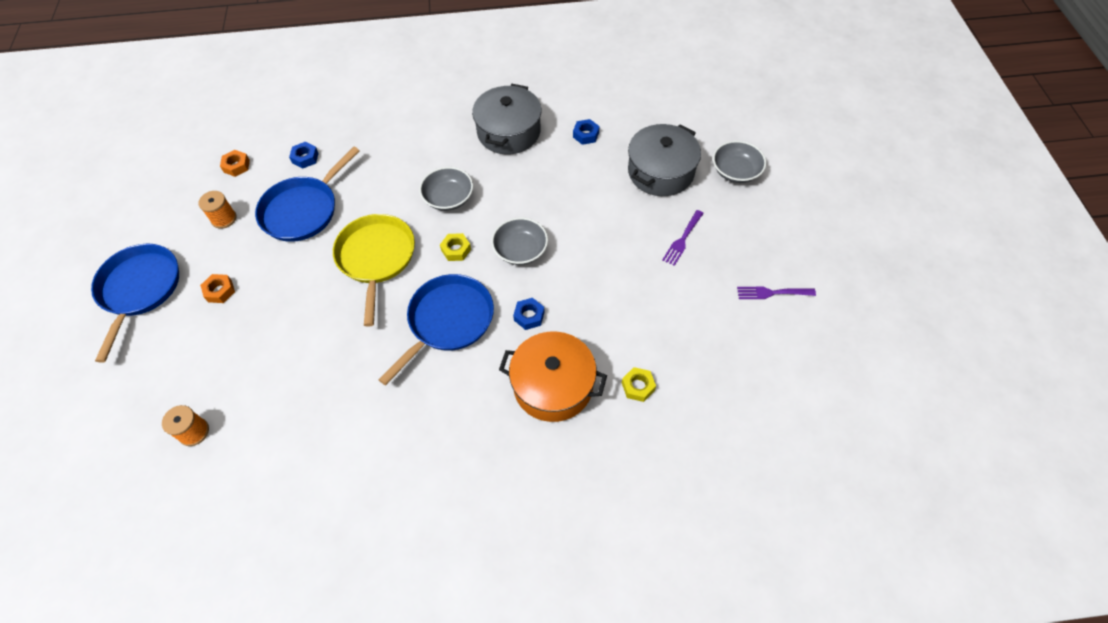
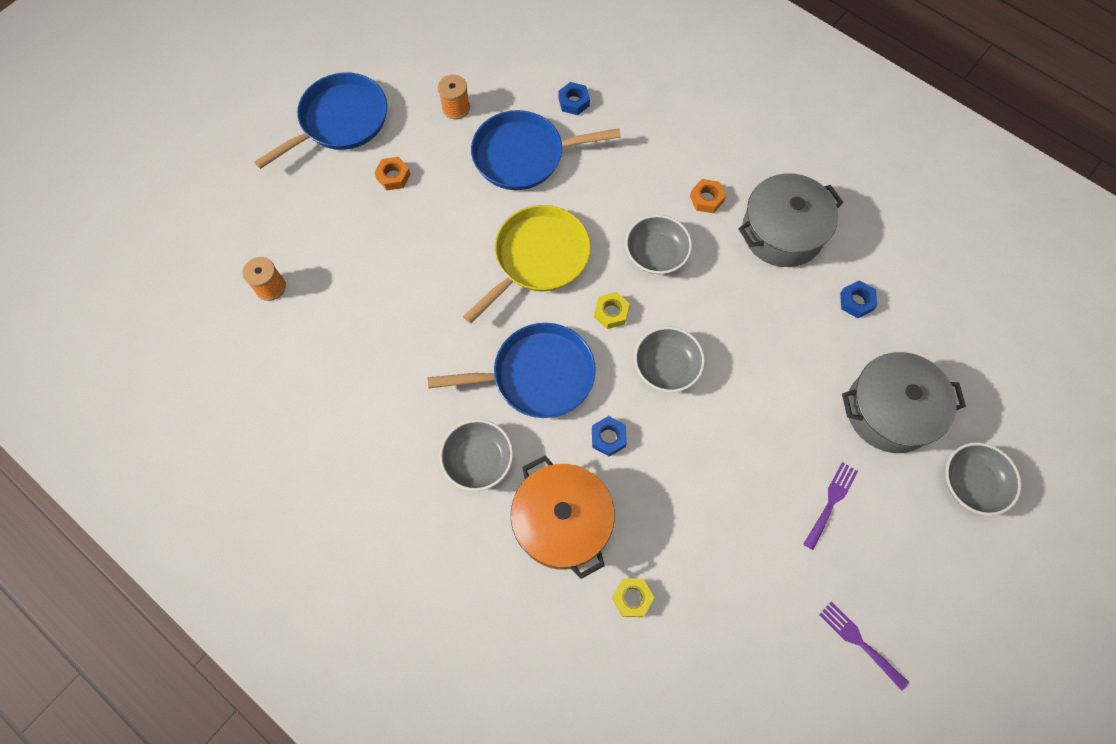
camera: 45 degrees right, 10 degrees up
(236, 166) = (511, 62): orange nut -> orange nut (706, 199)
(463, 401) = (478, 460): none -> grey bowl
(682, 240) = (831, 502): purple fork -> purple fork turned 135 degrees clockwise

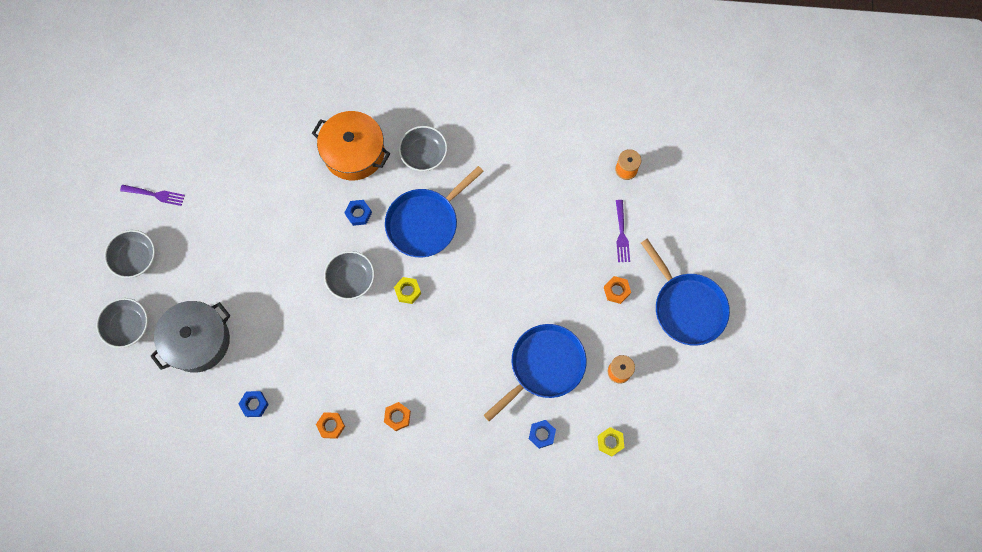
camera: 145 degrees right, 5 degrees up
(340, 121) = (687, 307): blue pan -> blue pan turned 45 degrees counterclockwise
(538, 258) = (479, 297): yellow pan -> none
(632, 598) = (291, 139): yellow nut -> yellow nut (610, 442)
(656, 254) = (405, 351): grey bowl -> grey bowl (135, 258)
(782, 232) = (331, 426): grey pot -> orange nut
(831, 502) = (207, 260): purple fork -> purple fork (621, 234)

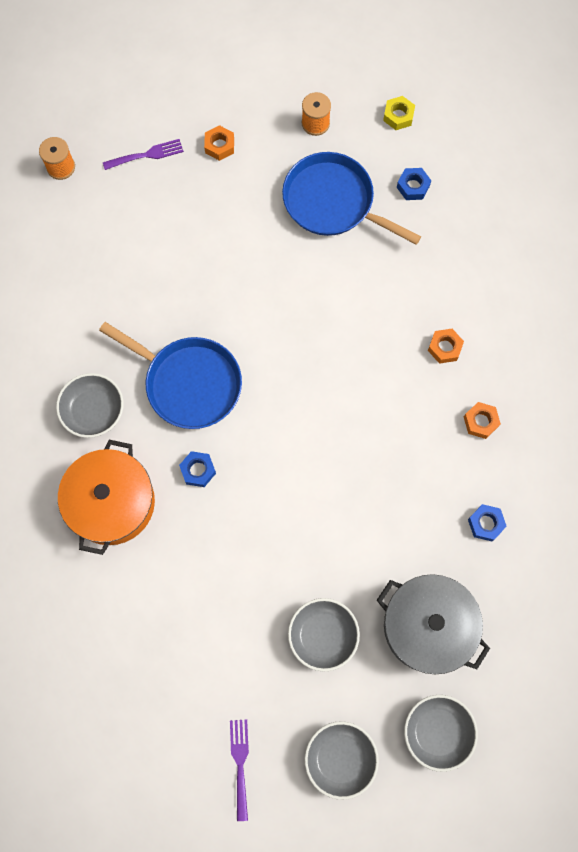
camera: 105 degrees left, 0 degrees up
(351, 279) = (289, 453): grey bowl -> grey bowl (323, 635)
(408, 291) = (286, 379): yellow nut -> none
(687, 307) = (219, 70): blue pan -> none

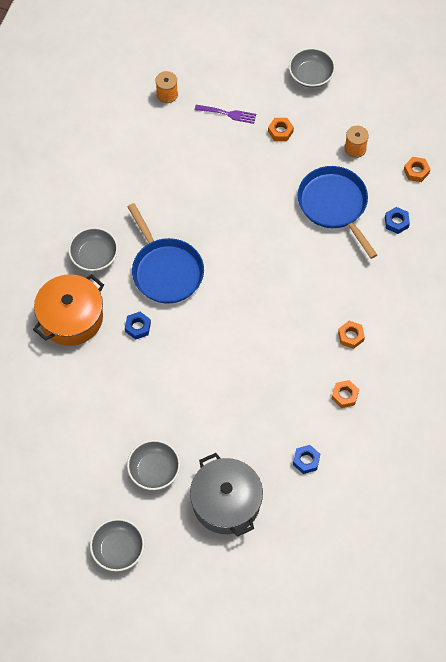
camera: 30 degrees right, 10 degrees down
(240, 764) = (53, 517): purple fork -> none
(398, 116) = (416, 171): yellow nut -> orange nut
(437, 732) = (191, 569): grey bowl -> grey bowl (311, 75)

